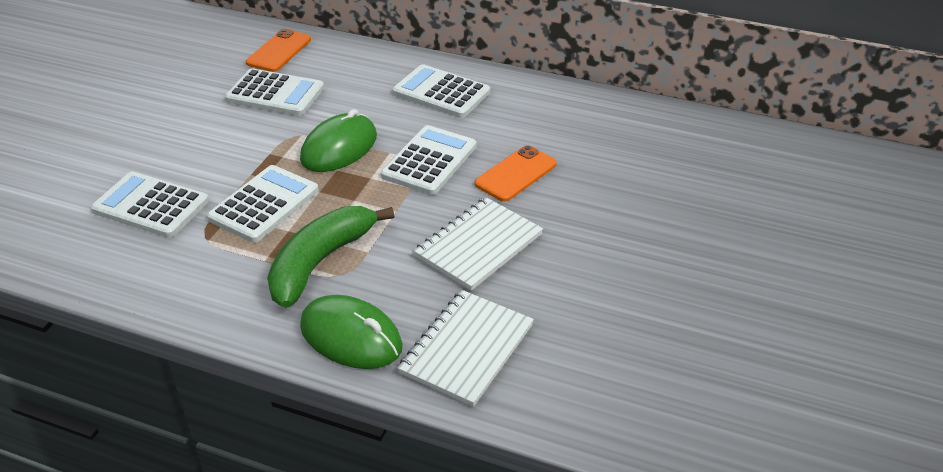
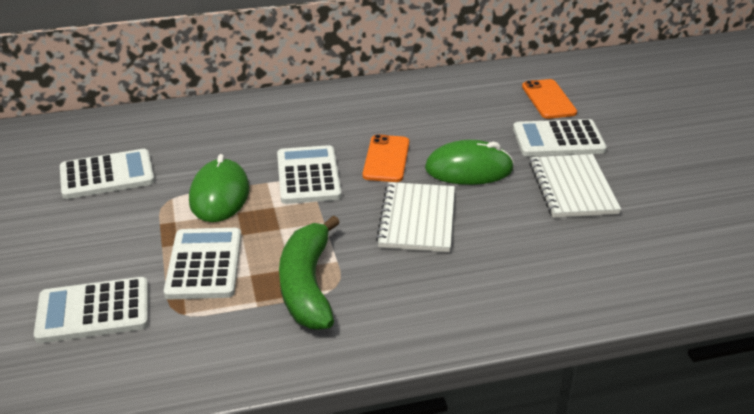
camera: 35 degrees left, 5 degrees down
(279, 51) = (68, 140): orange phone -> orange phone (548, 99)
(351, 337) = (398, 326): green mouse -> green mouse (469, 169)
(441, 92) = (258, 123): white calculator -> white calculator (558, 139)
(467, 349) = (492, 292): white notebook -> white notebook (572, 188)

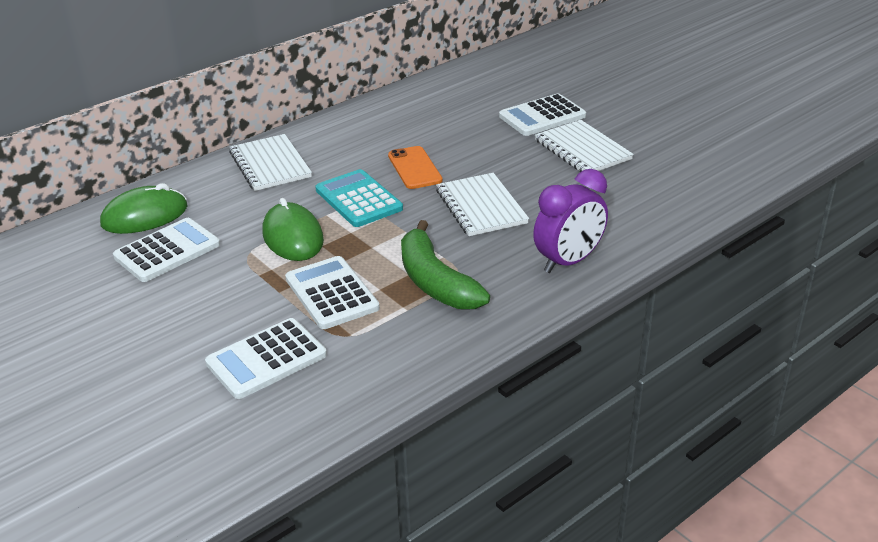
camera: 25 degrees left, 0 degrees up
(260, 118) = (270, 165): none -> white notebook
(308, 176) = (358, 199): white calculator -> turquoise calculator
(457, 309) = (568, 261): none -> purple clock
(469, 169) = (490, 157): green mouse -> green mouse (145, 216)
(548, 99) = (509, 87): orange phone -> none

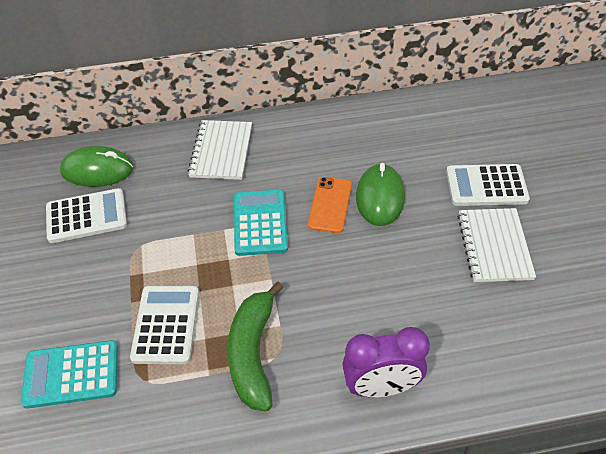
camera: 30 degrees right, 15 degrees up
(266, 359) = (71, 374): white calculator -> turquoise calculator
(293, 237) = (182, 243): green mouse -> green mouse (380, 197)
(481, 207) = (353, 279): white notebook -> none

